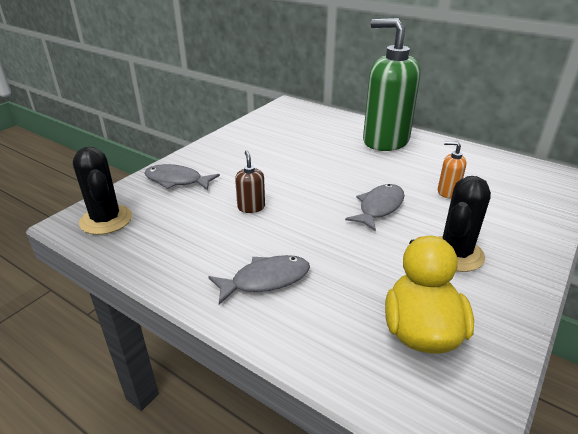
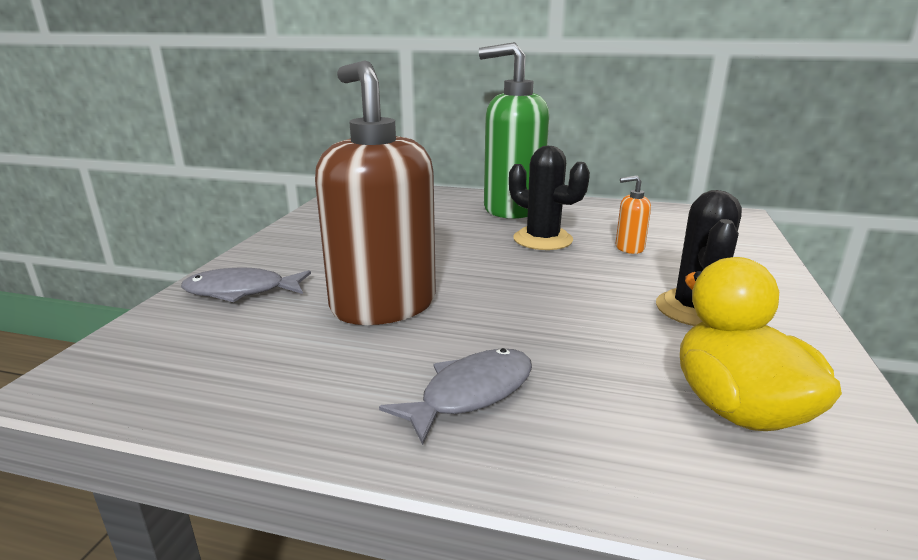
camera: 20 degrees left, 10 degrees down
(106, 220) = (137, 365): black cactus -> black cactus (542, 239)
(251, 207) = (383, 305): brown soap dispenser -> brown soap dispenser, size x2.49
(379, 207) = (561, 276): grey fish -> none

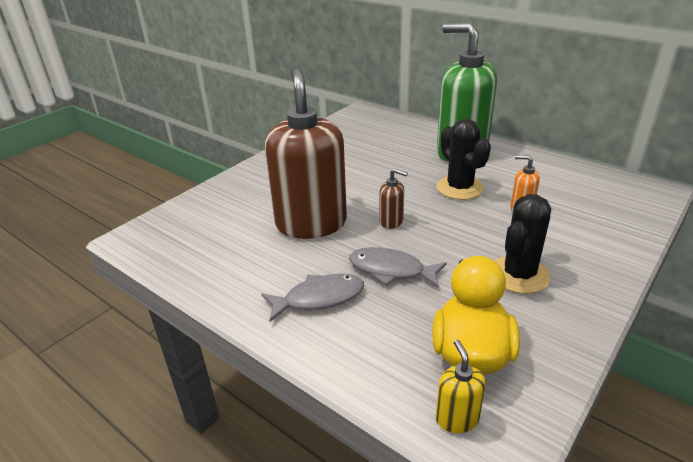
camera: 25 degrees right, 10 degrees up
(241, 291) = (237, 195): grey fish -> grey fish (391, 270)
(492, 284) = (391, 221): none -> brown soap dispenser
(813, 501) = (457, 418): none -> yellow soap dispenser

